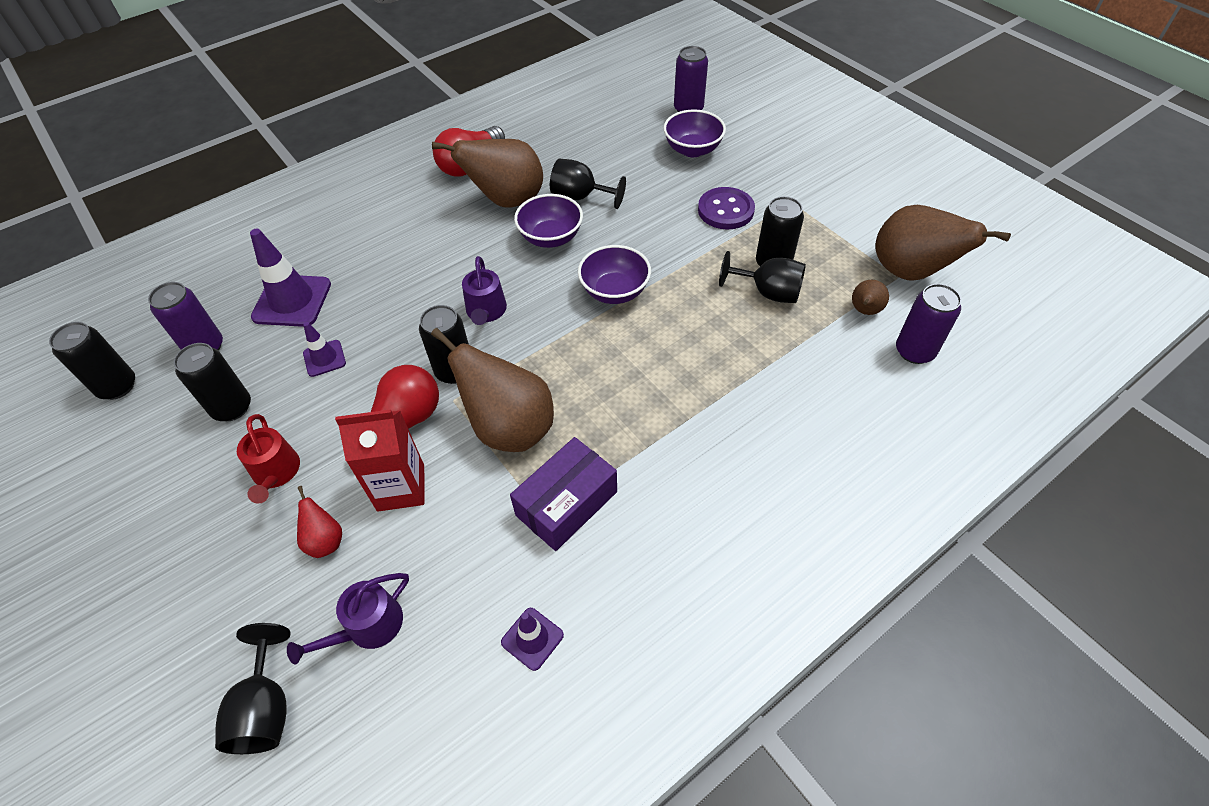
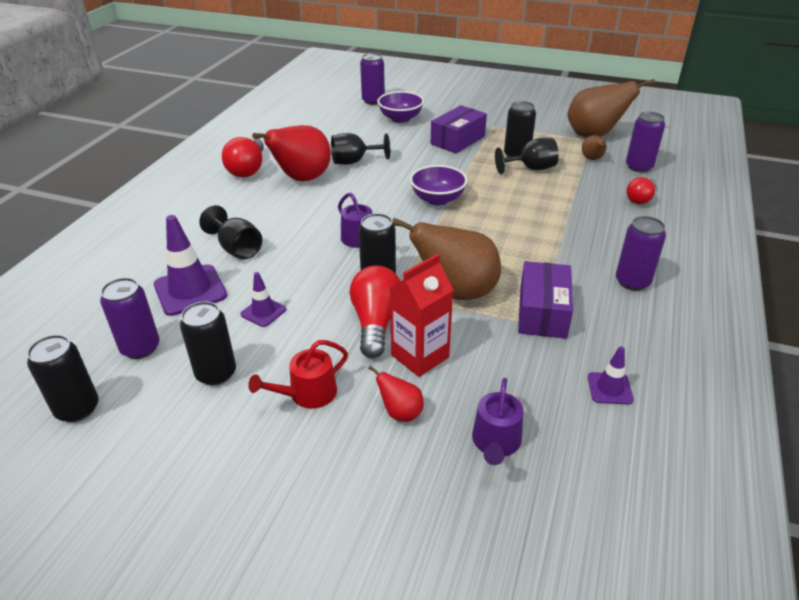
camera: 35 degrees left, 15 degrees down
(266, 708) = (480, 532): black goblet -> black goblet (237, 249)
(276, 473) = (308, 394): red watering can -> red watering can turned 105 degrees clockwise
(507, 200) = (302, 179): brown pear -> red pear
(551, 238) = (359, 187): purple bowl -> none
(708, 519) = (632, 282): none -> purple can
(725, 210) = (458, 140): purple button -> purple box
(858, 403) = (640, 198): none -> red light bulb

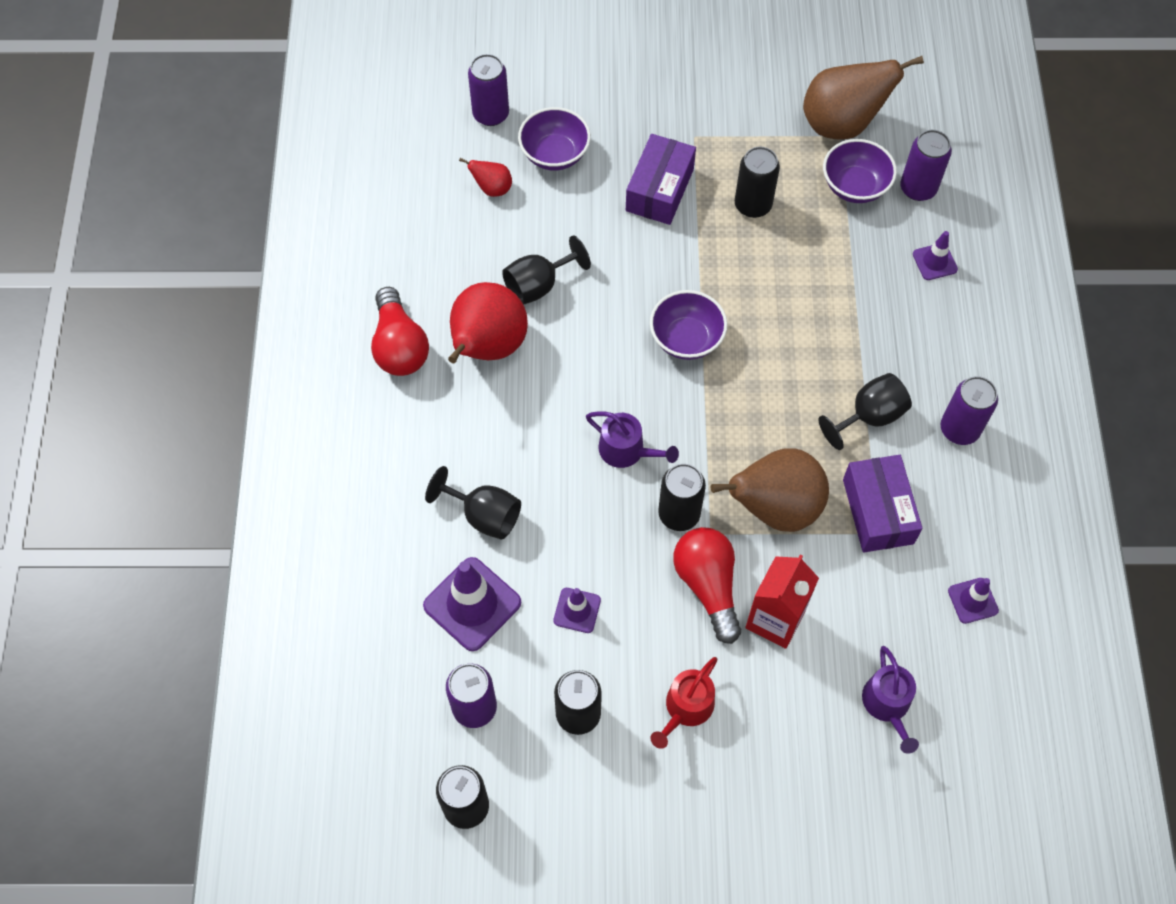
camera: 20 degrees left, 25 degrees up
(400, 412) = (786, 700): red pear -> red pear (492, 188)
(531, 168) = (781, 233): black goblet -> black goblet (869, 416)
(592, 159) = (854, 186): brown pear -> purple bowl
(640, 198) = (934, 262): red light bulb -> purple traffic cone

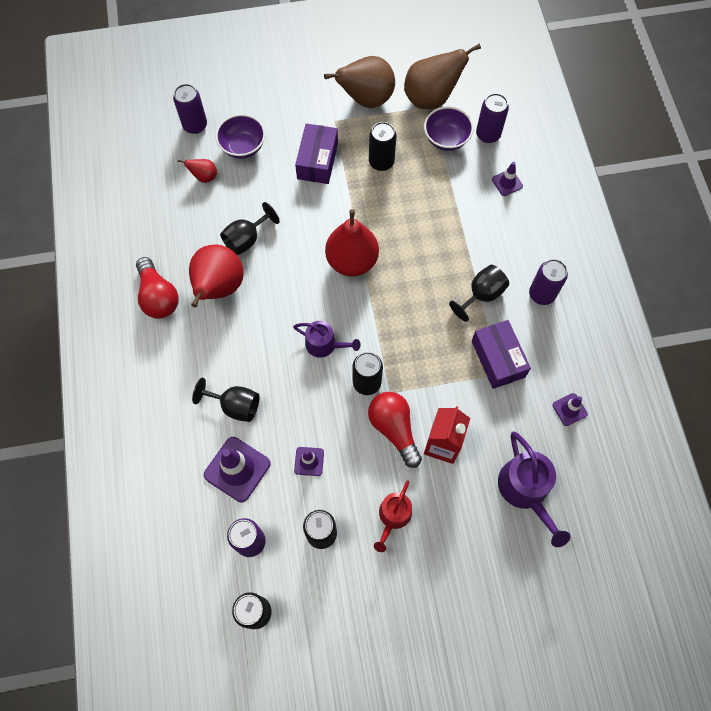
camera: 10 degrees left, 5 degrees up
(686, 339) = (352, 261): purple bowl -> red pear
(775, 508) = (429, 368): brown pear -> brown pear (366, 99)
(887, 705) = (526, 490): purple watering can -> purple watering can, size x1.56

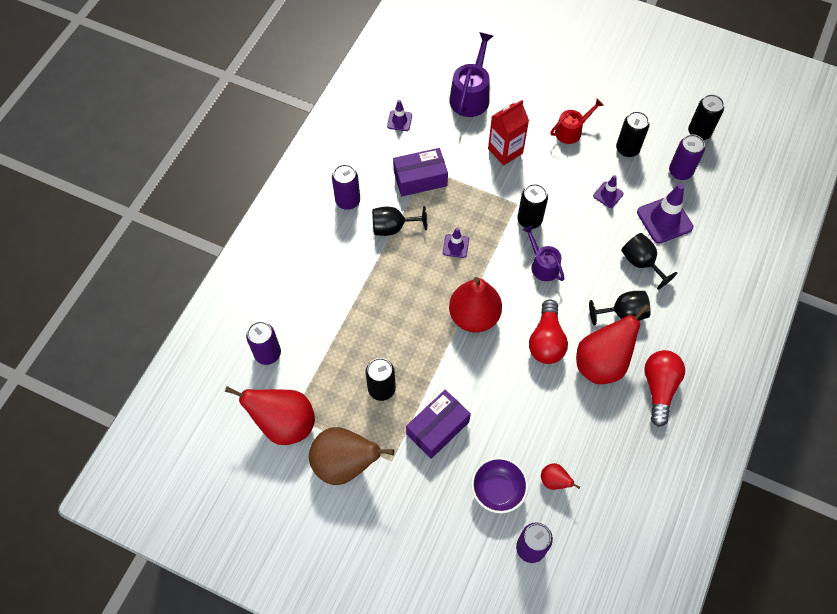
camera: 145 degrees left, 5 degrees down
(247, 239) = (551, 392): black goblet -> black goblet (623, 313)
(394, 429) = (532, 179): red light bulb -> red light bulb (546, 341)
(431, 98) = (284, 424): brown pear -> red pear
(446, 139) = (307, 373): purple bowl -> none
(498, 359) = (420, 178): purple box -> purple box turned 60 degrees clockwise
(507, 183) = (292, 300): purple traffic cone -> purple traffic cone (455, 246)

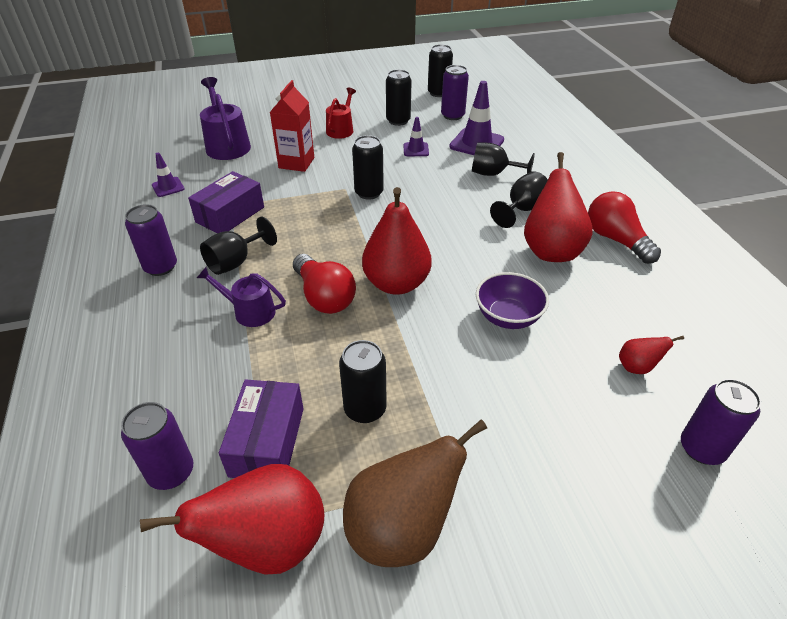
camera: 40 degrees left, 20 degrees down
(437, 428) = (470, 403): purple box -> purple box (267, 441)
(455, 246) = (318, 243): purple traffic cone -> none
(497, 490) = (600, 417): purple bowl -> purple bowl (508, 317)
(542, 265) = (416, 215): purple watering can -> purple watering can (249, 311)
(546, 341) = (485, 262): red light bulb -> red light bulb (324, 297)

